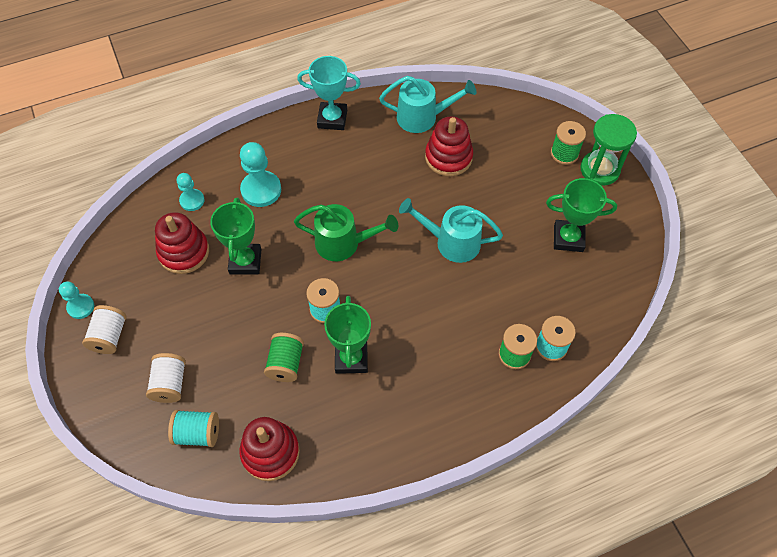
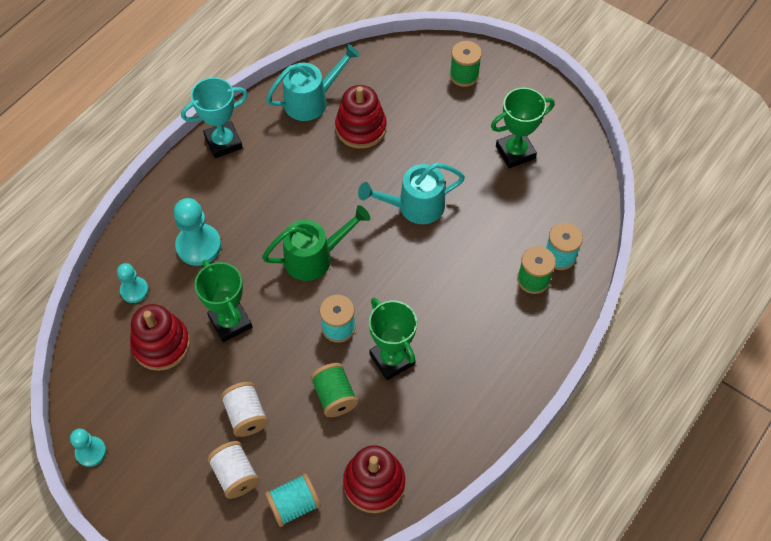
camera: 30 degrees left, 0 degrees up
(109, 336) = (142, 464): white spool -> white spool (246, 415)
(599, 170) = (504, 76): green hourglass -> none

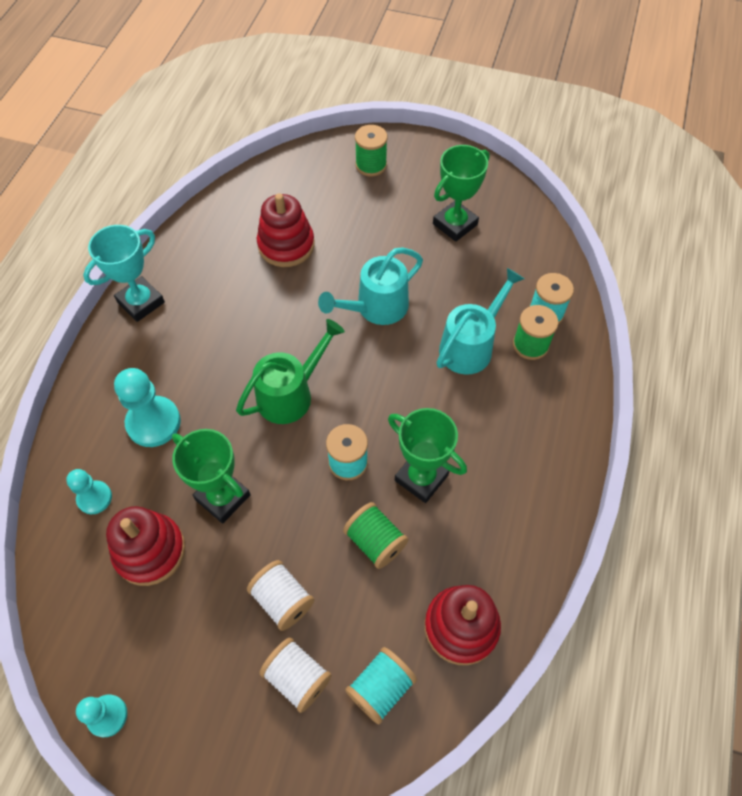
camera: 20 degrees left, 0 degrees up
(312, 100) = (222, 232): turquoise watering can -> turquoise watering can (471, 345)

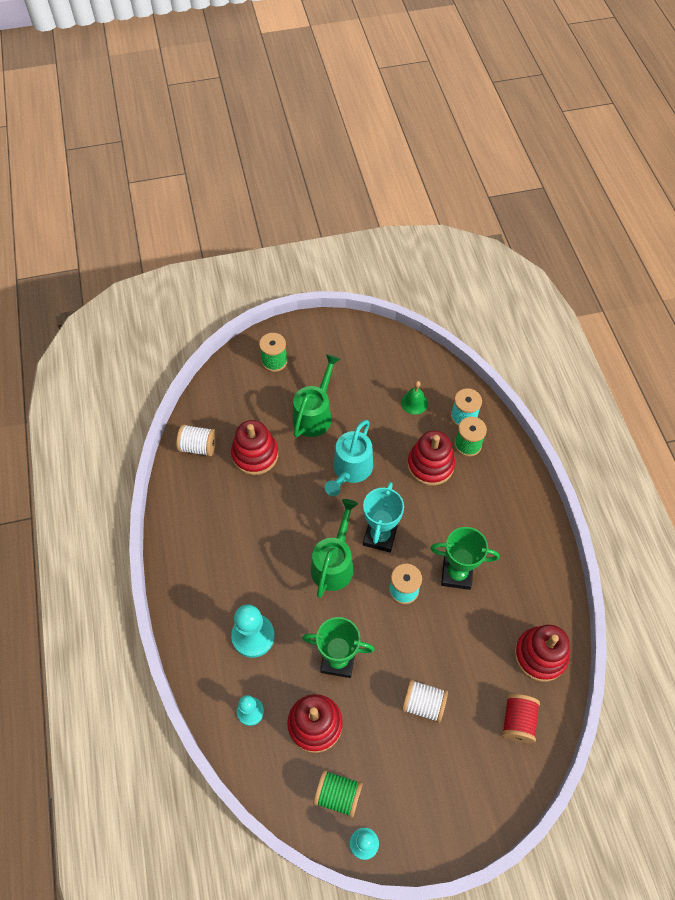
camera: 30 degrees left, 0 degrees up
(141, 302) = (178, 553): turquoise trophy -> turquoise trophy (380, 536)
(297, 677) = (465, 746): white spool -> white spool (198, 447)
(375, 541) = (455, 632): green spool -> green spool (338, 795)
(377, 234) = (315, 414): none -> green watering can
(381, 688) = (518, 721): turquoise spool -> red spool
(455, 224) = (363, 380): green trophy -> none
(471, 345) = (430, 465): turquoise watering can -> red stacking toy
(497, 272) = (414, 402): none -> green bell

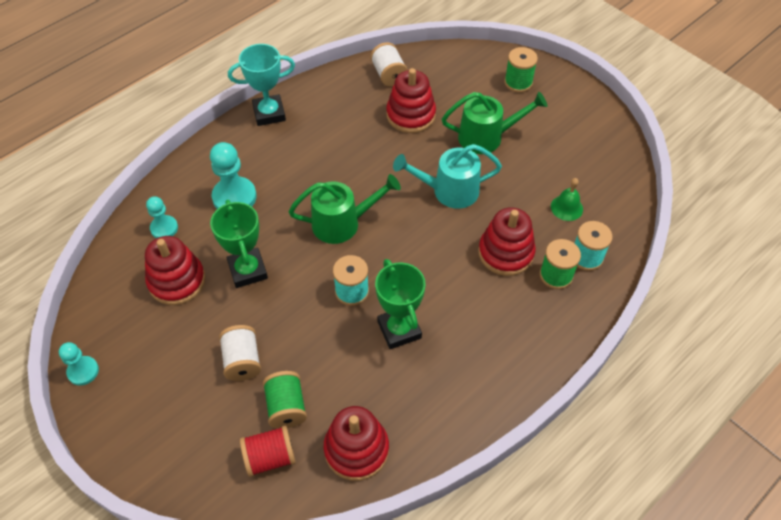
camera: 60 degrees right, 5 degrees down
(338, 795) = (119, 329): green spool -> green spool (286, 407)
(380, 536) = (395, 246): turquoise trophy -> turquoise trophy (269, 113)

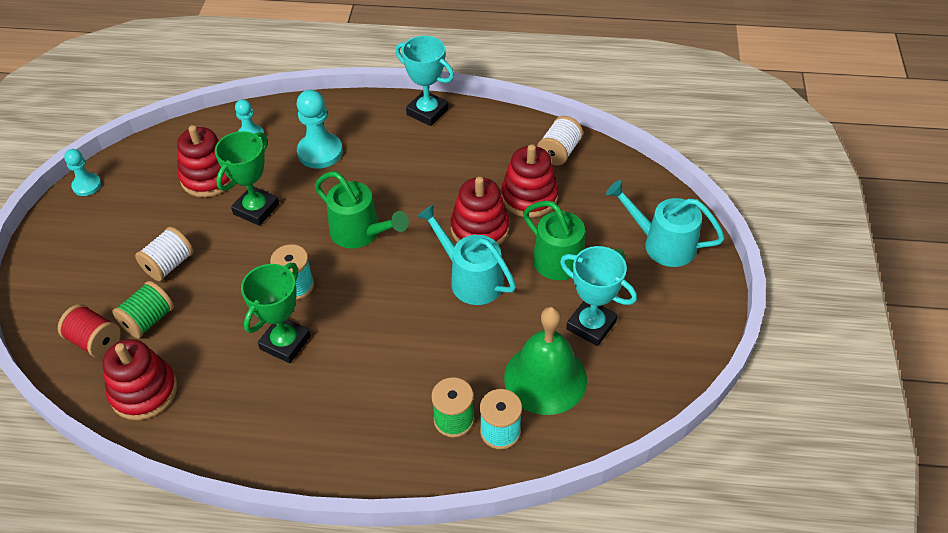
camera: 50 degrees right, 5 degrees down
(506, 253) = (441, 365): red stacking toy -> red stacking toy (480, 228)
(518, 82) = (662, 244): green spool -> turquoise watering can
(547, 158) = (591, 325): none -> turquoise trophy
(566, 207) = (545, 378): green bell -> green bell, size x2.08

